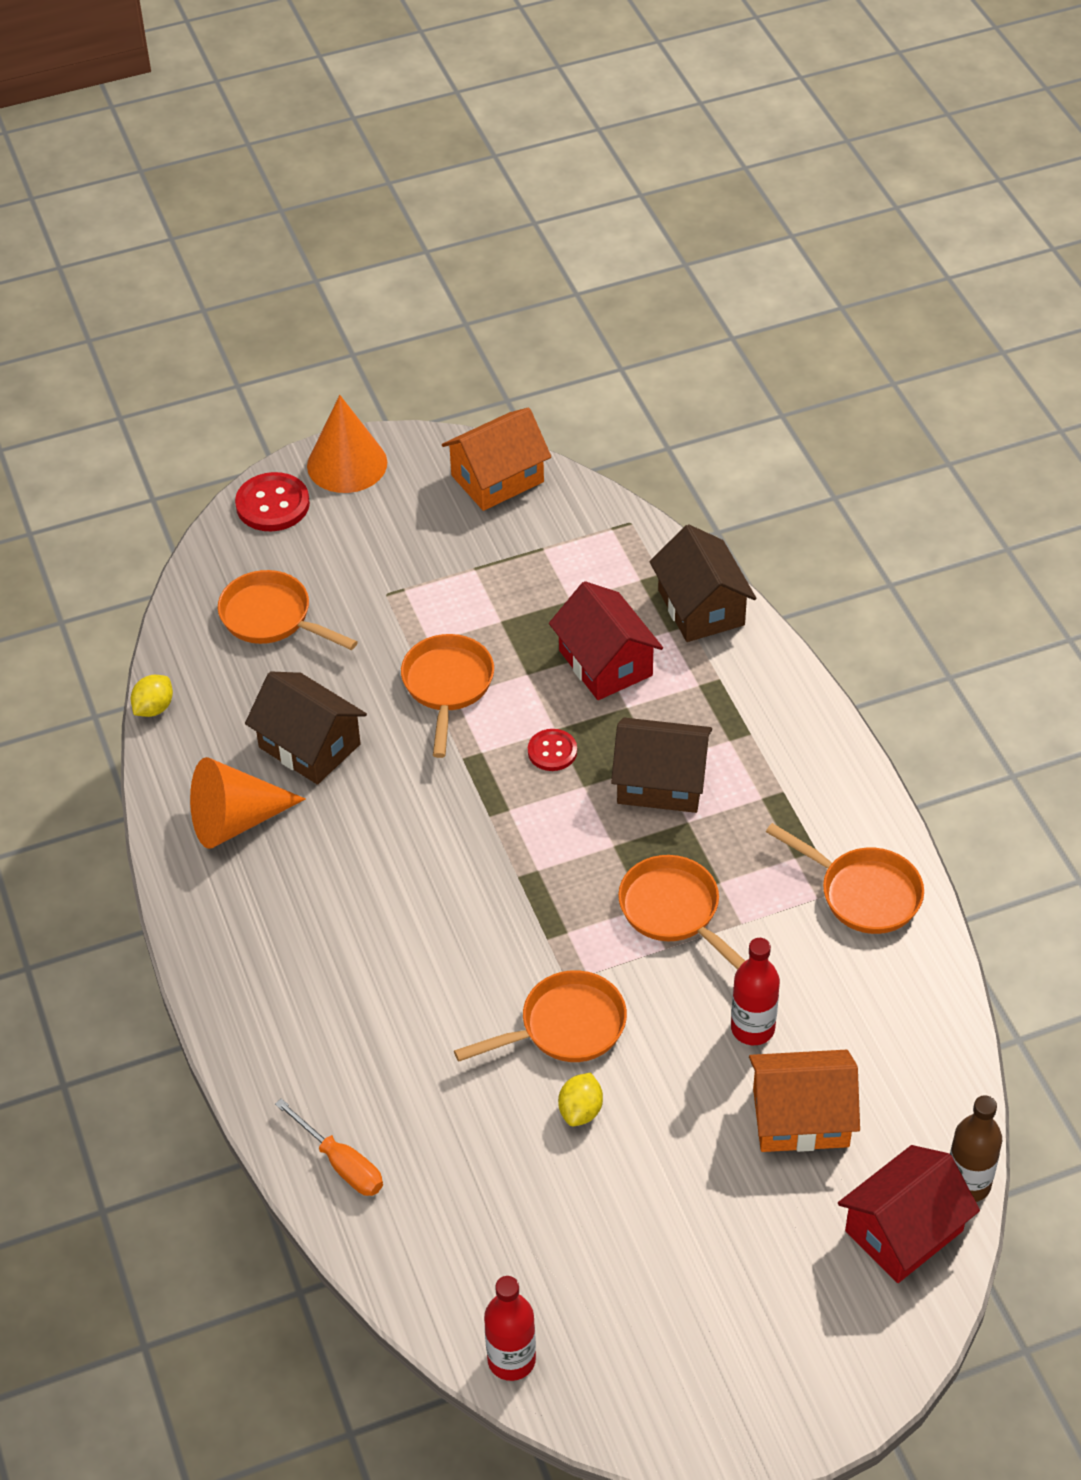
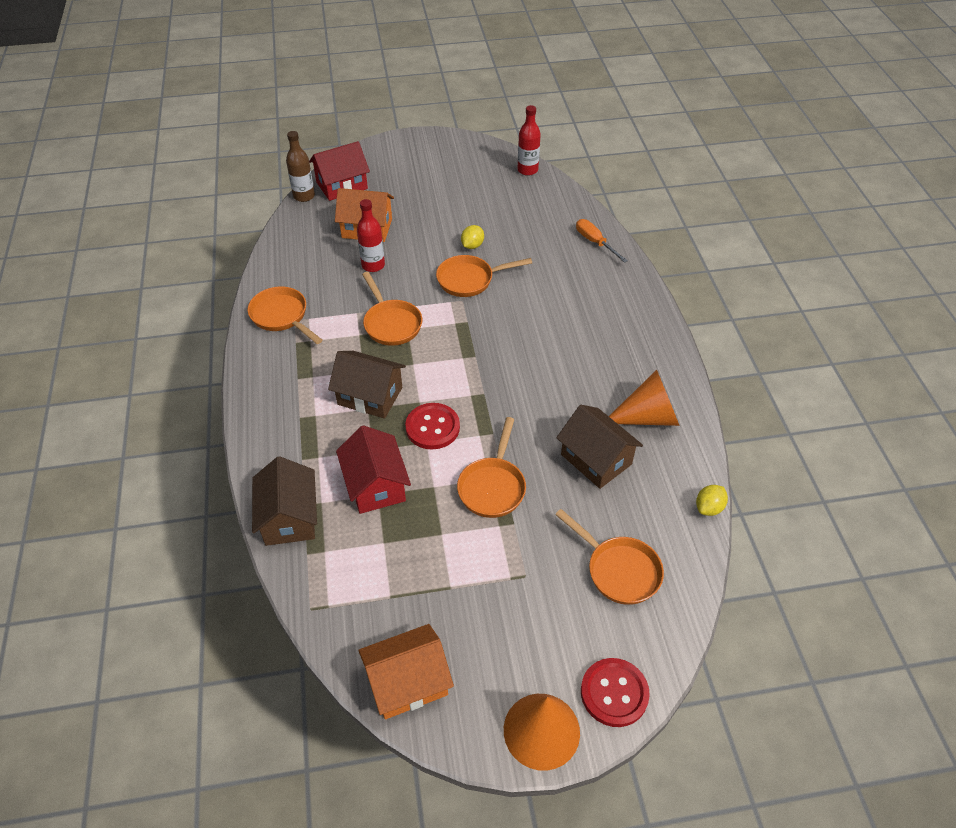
camera: 170 degrees left, 0 degrees up
(552, 751) = (432, 427): red button -> red button, size x1.62

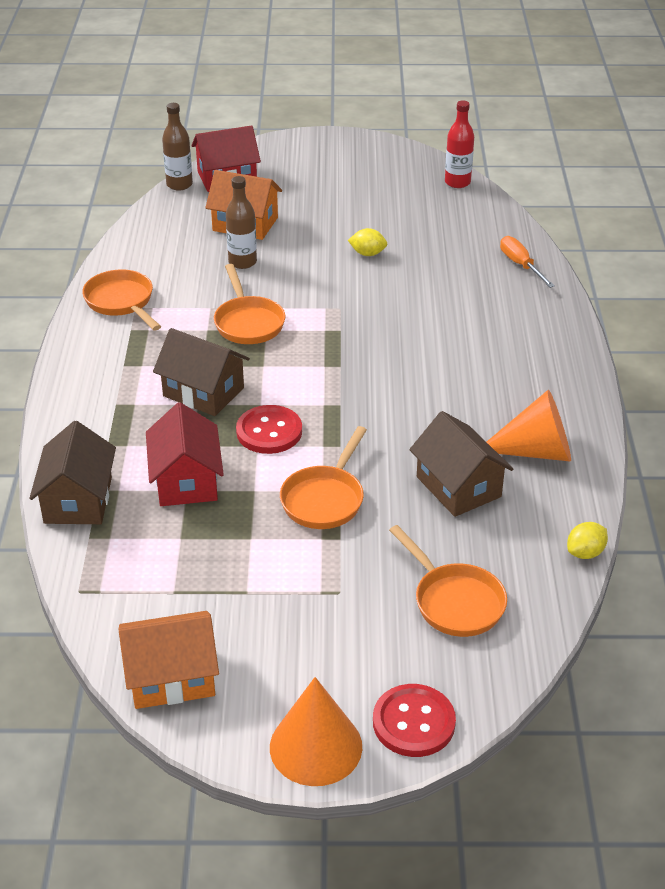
camera: 10 degrees right, 10 degrees down
(373, 265) = (242, 262): red bottle -> brown bottle
(469, 280) = (354, 288): orange pan -> none
(472, 245) = (367, 254): yellow lemon -> yellow lemon turned 60 degrees clockwise

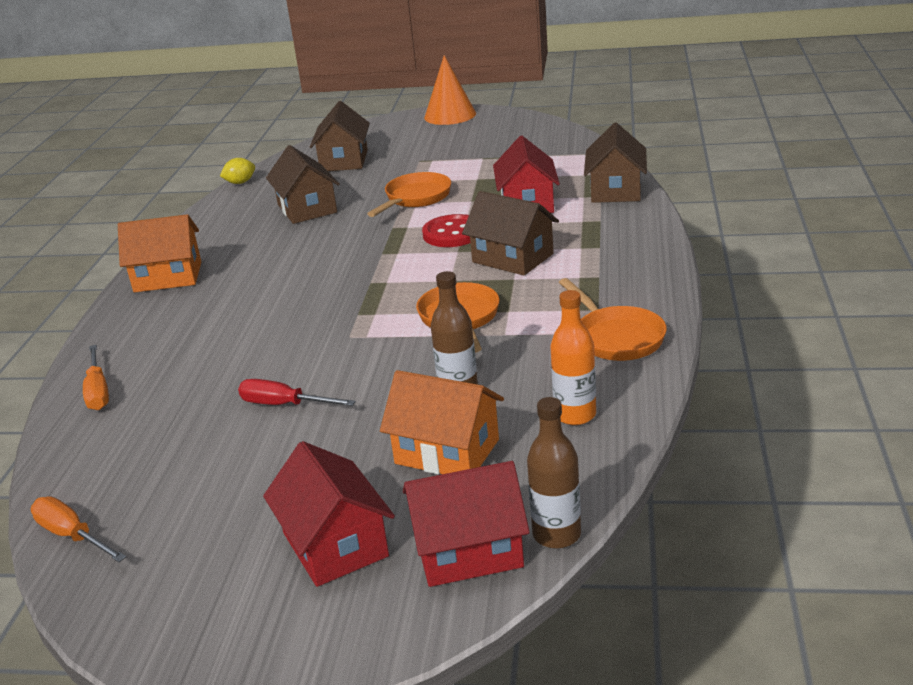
camera: 170 degrees left, 10 degrees down
(161, 245) = (575, 415): none -> orange bottle
(171, 677) = (532, 129): orange house -> orange house (168, 277)
(301, 180) = (335, 544): none -> red house
(367, 254) = (284, 405): yellow lemon -> red screwdriver
(413, 722) = (392, 124): red button -> none
(454, 601) = (344, 161): orange pan -> brown house
(457, 182) = (72, 536): red bottle -> orange screwdriver
(535, 451) = (229, 230): orange cone -> none

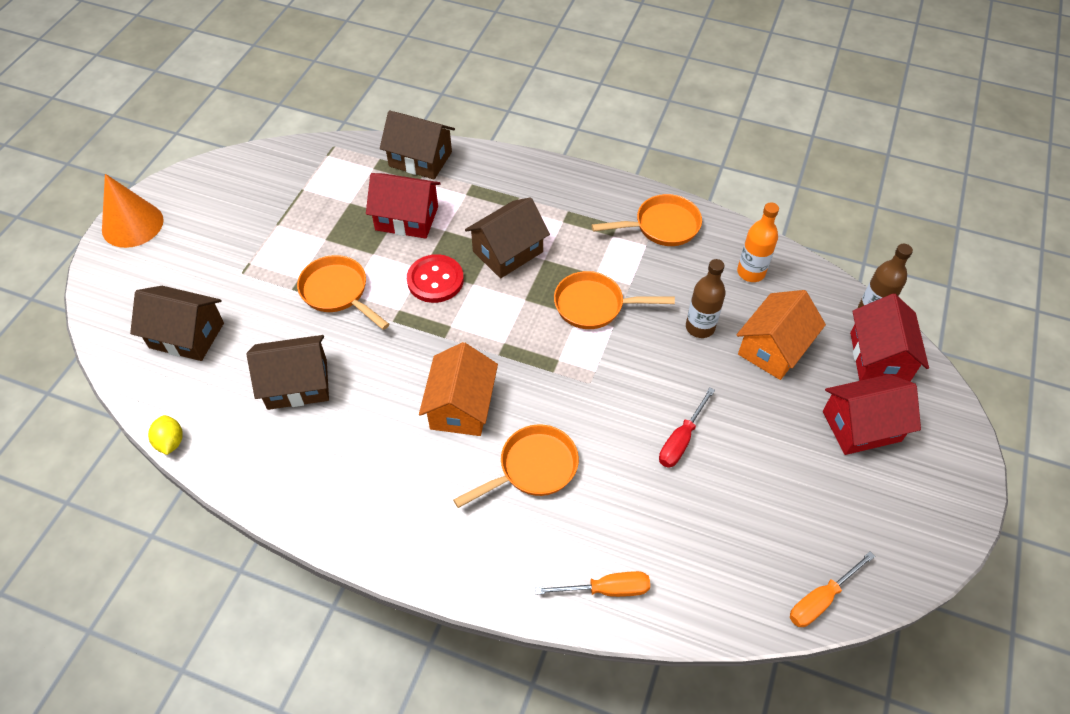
camera: 80 degrees left, 25 degrees up
(168, 277) = (390, 526): orange house -> orange house (461, 406)
(235, 327) = (533, 468): none -> orange pan

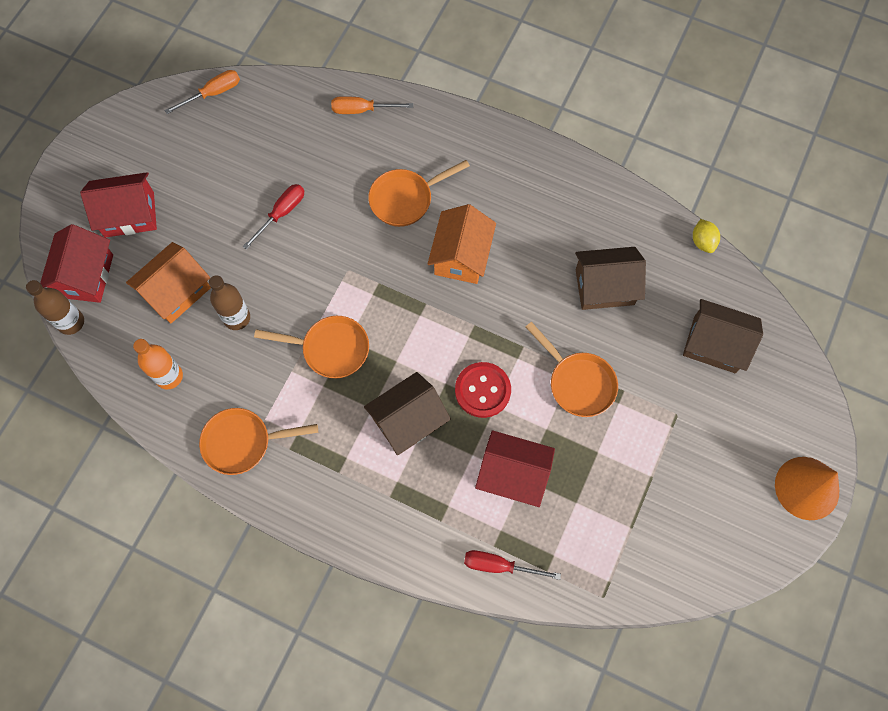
camera: 175 degrees left, 15 degrees up
(420, 159) = (499, 566): brown house -> red screwdriver

